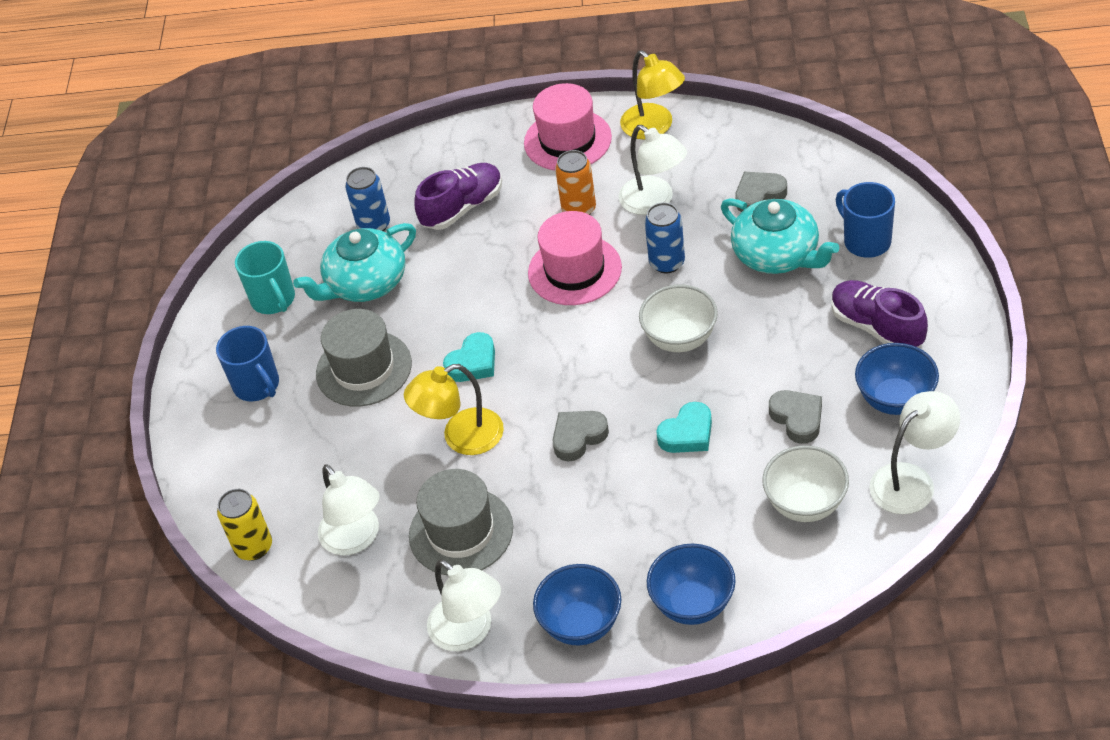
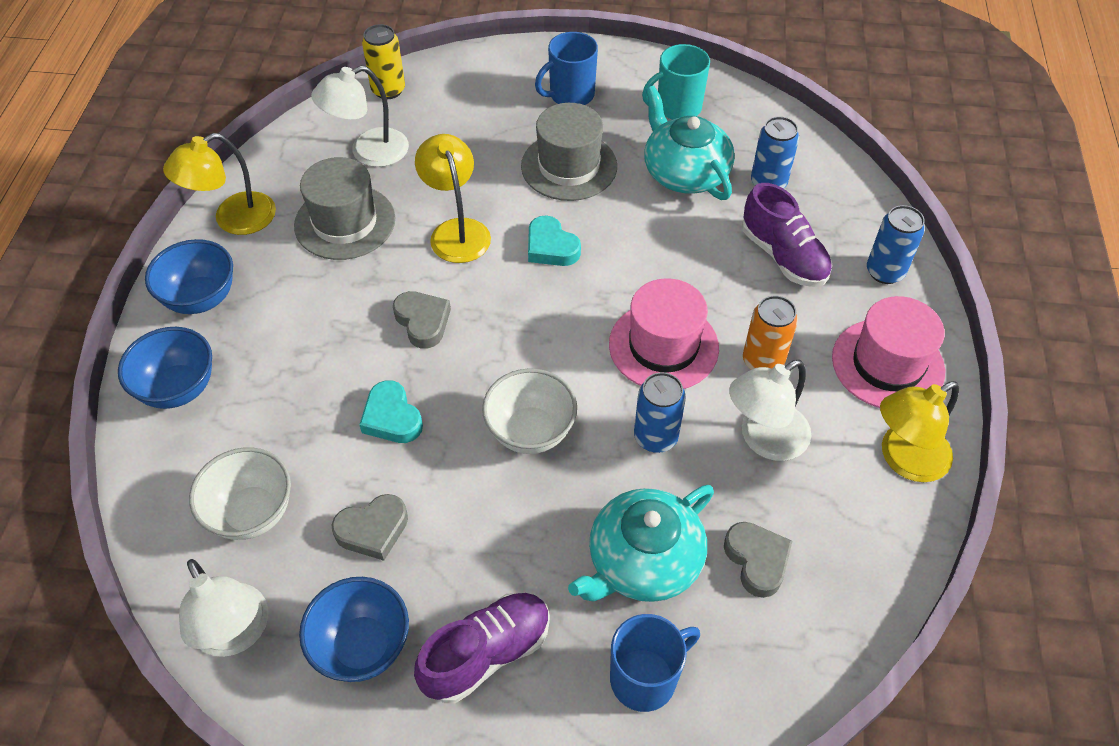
camera: 90 degrees right, 5 degrees up
(469, 632) = (233, 220): white lamp -> yellow lamp
(471, 147) = (885, 272): none -> blue can

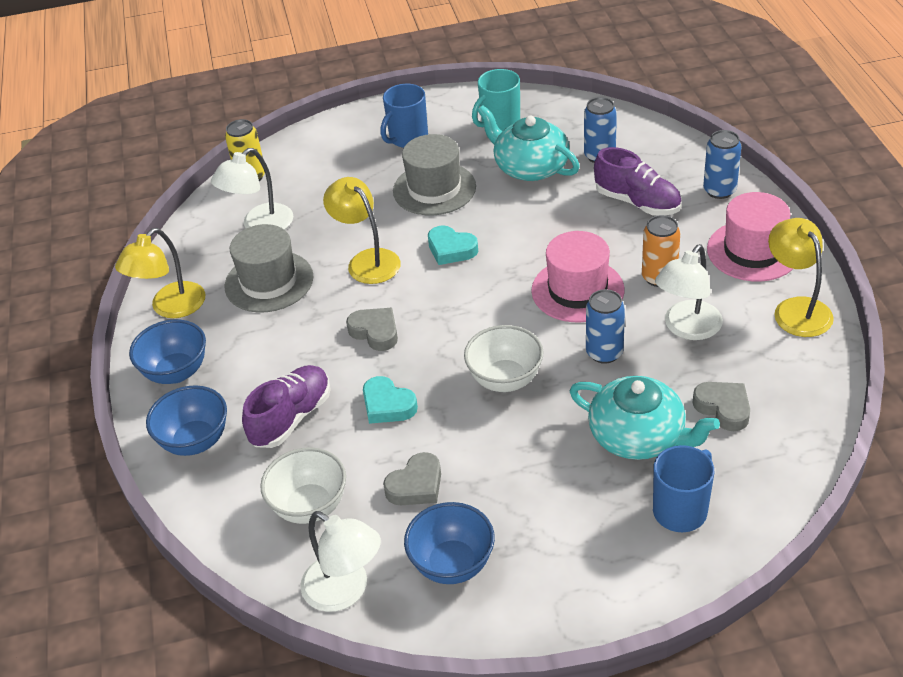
camera: 15 degrees left, 10 degrees down
(487, 654) = (553, 536): purple shoe -> purple shoe (291, 418)
(643, 561) = (638, 436): turquoise teapot -> turquoise teapot turned 90 degrees counterclockwise
(904, 459) = (796, 309): yellow lamp -> yellow lamp turned 120 degrees clockwise

